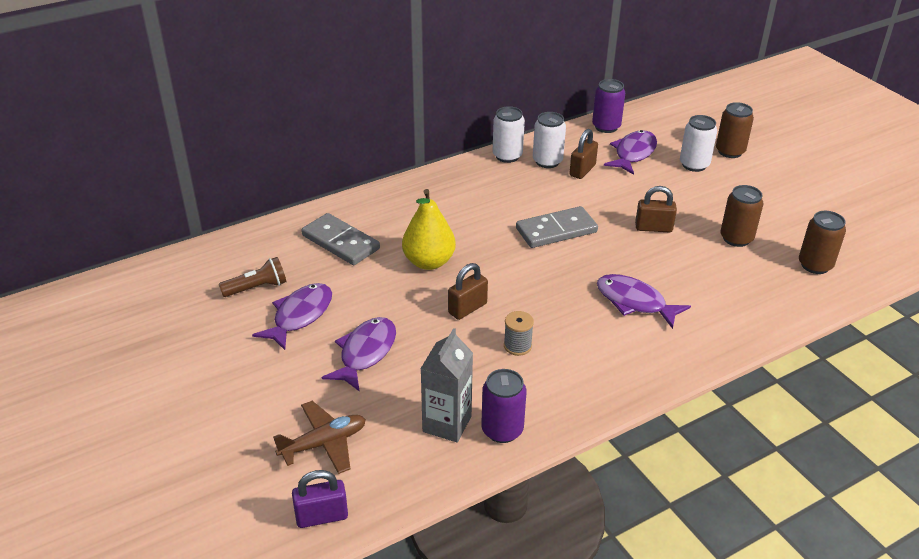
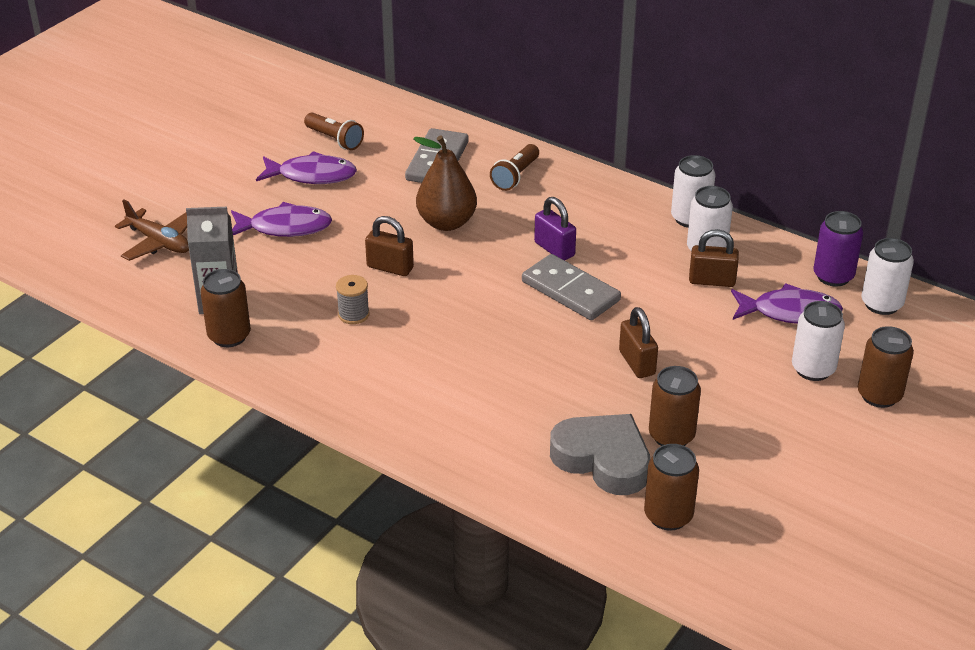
camera: 65 degrees right, 0 degrees up
(322, 516) = (79, 268): purple padlock -> purple padlock (554, 249)
(395, 211) = (515, 176): none -> brown flashlight
(429, 262) = (446, 222): yellow pear -> brown pear
(502, 430) = (229, 336): purple can -> brown can
(634, 302) = (481, 378): purple fish -> none
(644, 121) = (881, 304): none -> white can
(749, 274) = (603, 459): none -> grey heart

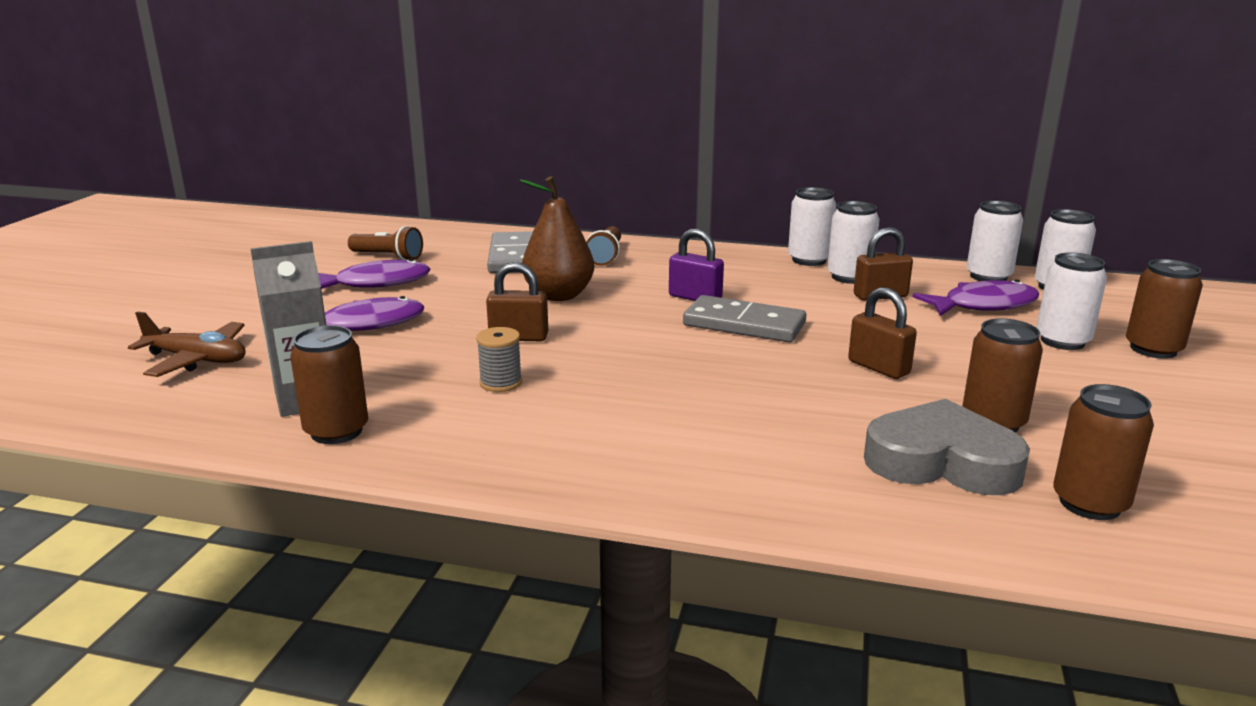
camera: 20 degrees left, 15 degrees down
(833, 276) = (988, 277): purple can -> white can

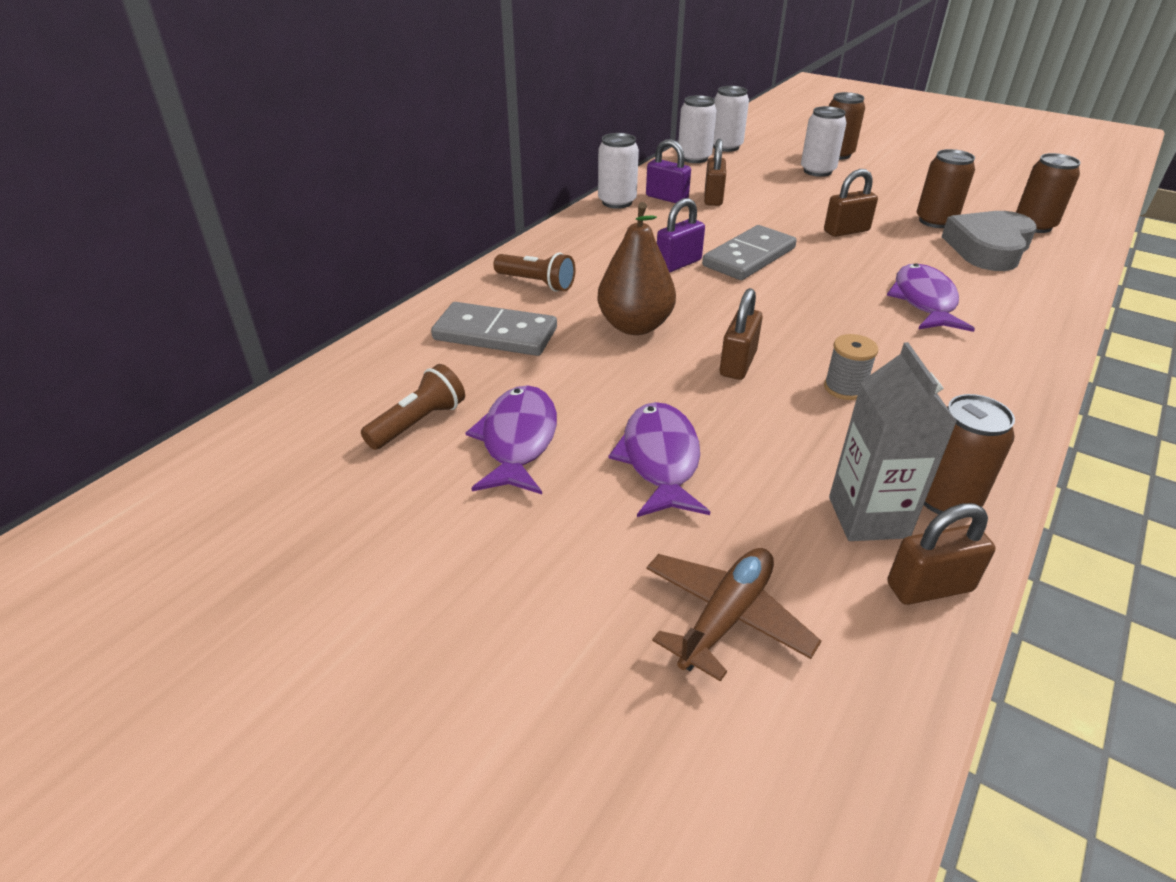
camera: 70 degrees left, 15 degrees up
(223, 425) = (929, 587): none -> brown padlock
(849, 277) = (667, 198): white can -> purple padlock
(983, 305) = (748, 174): purple fish -> purple fish (924, 301)

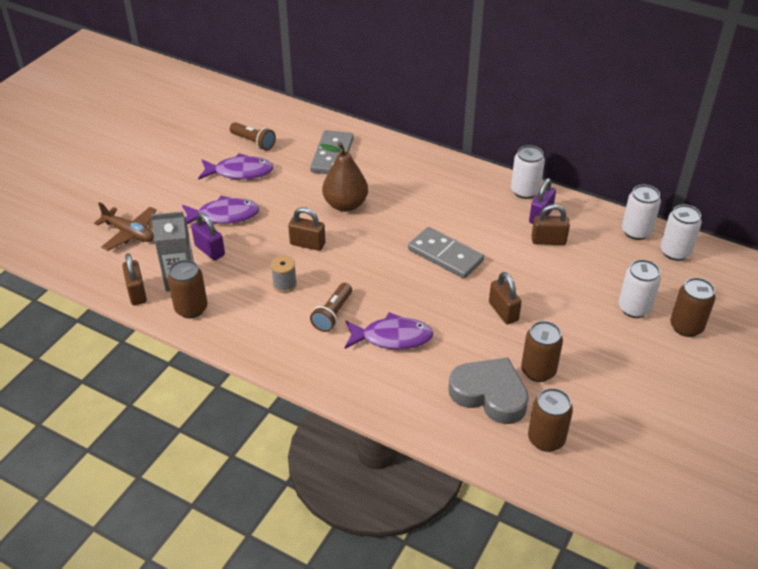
camera: 85 degrees right, 5 degrees up
(536, 283) = (392, 164): brown flashlight -> brown flashlight (332, 314)
(678, 264) = (428, 222): purple padlock -> purple padlock (210, 250)

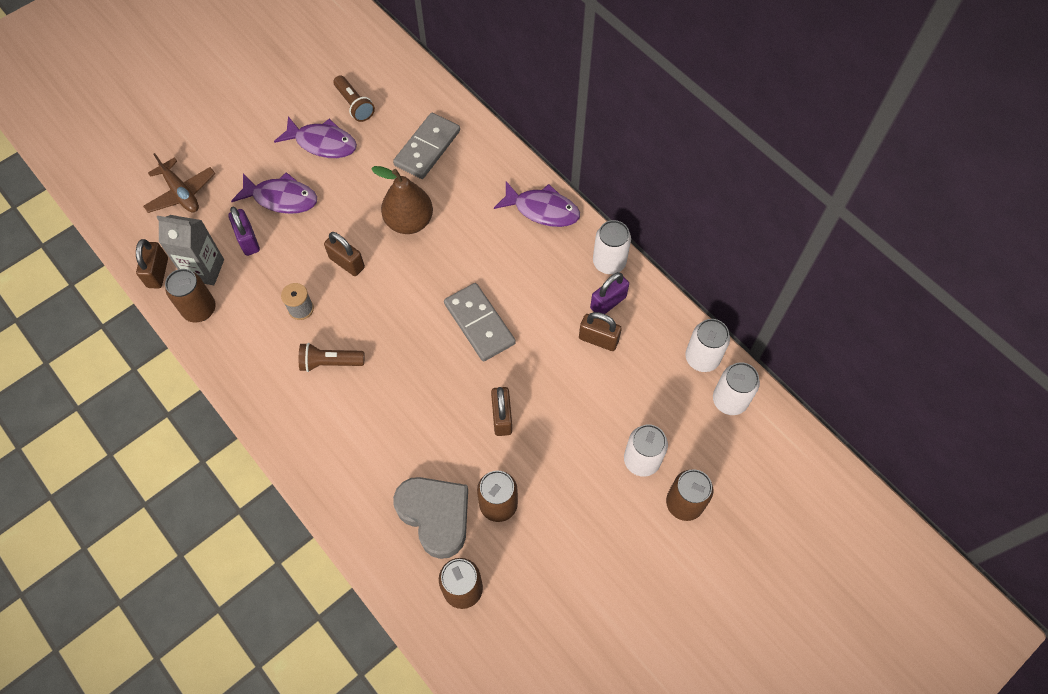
camera: 20 degrees right, 20 degrees up
(332, 314) = (330, 362): brown flashlight -> brown flashlight turned 45 degrees clockwise
(392, 337) = (374, 411): purple fish -> purple fish (542, 210)

